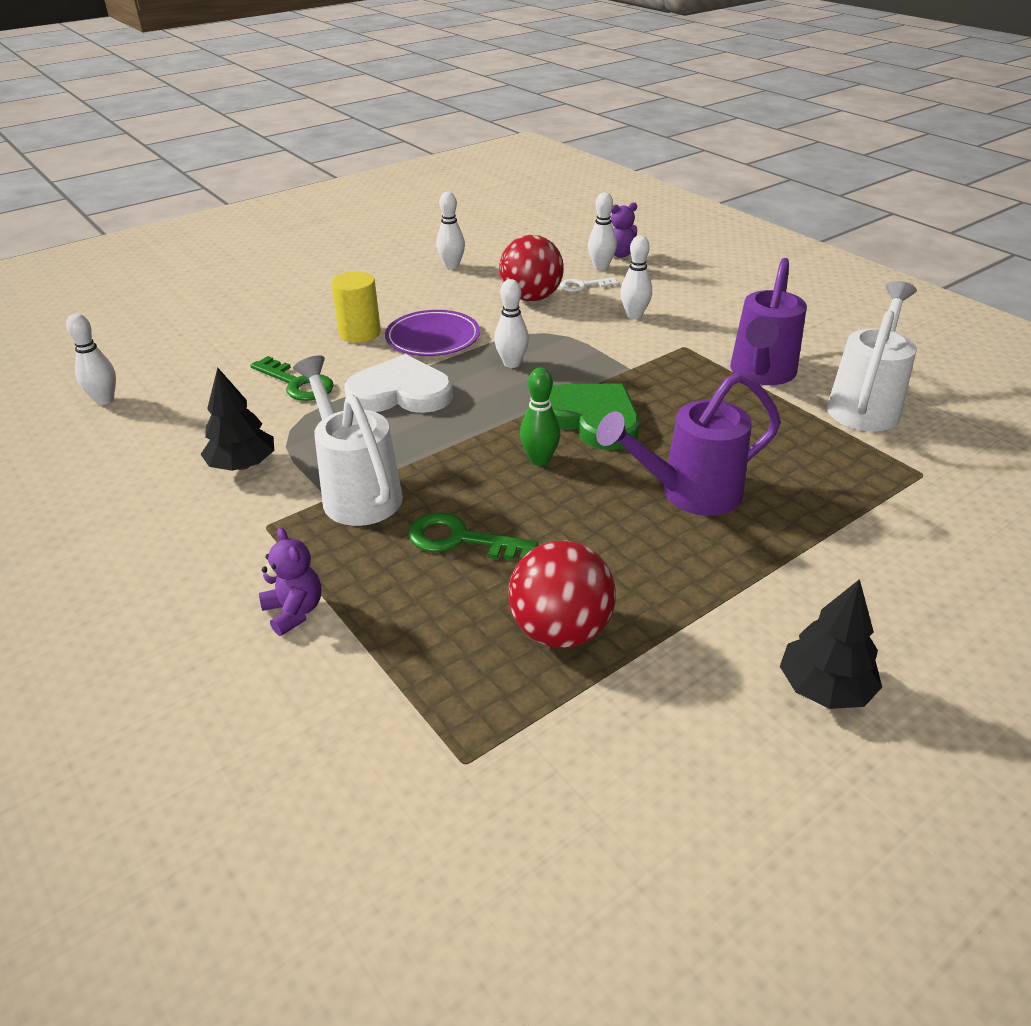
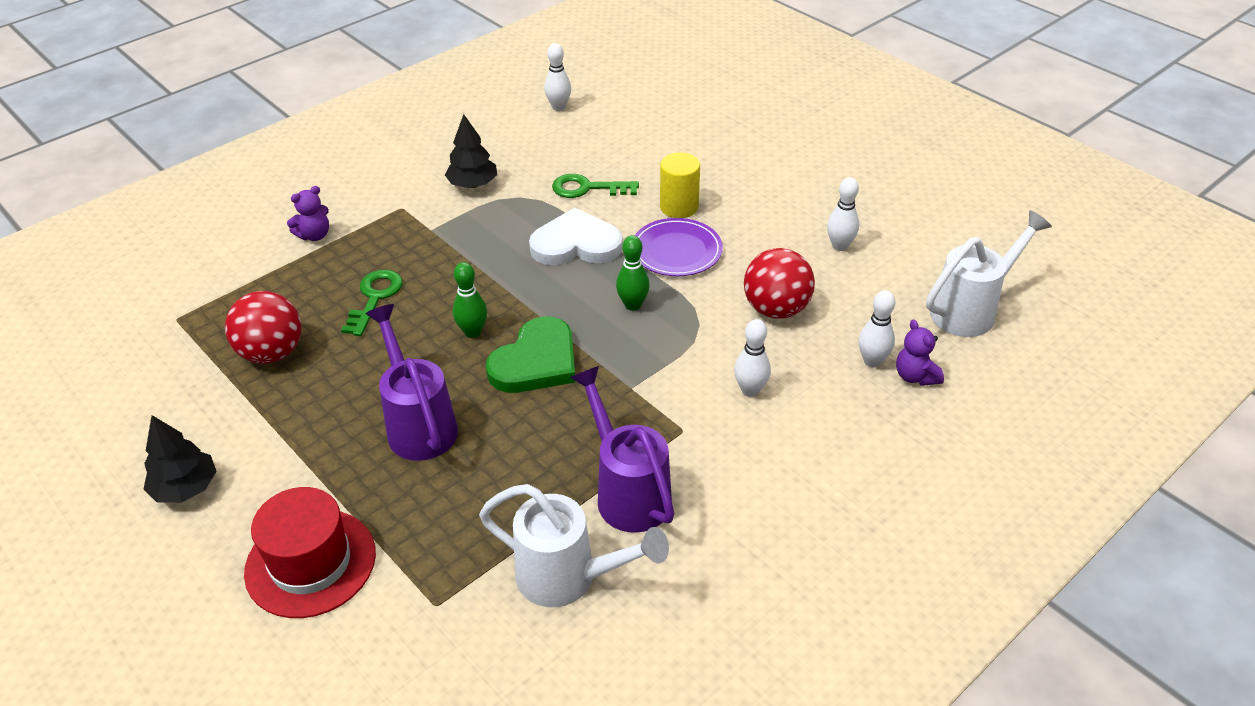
camera: 85 degrees right, 5 degrees up
(297, 384) = (587, 188): green key -> green key turned 60 degrees clockwise
(356, 491) = (437, 241): white watering can -> white watering can (971, 310)
(400, 393) = (576, 244): white heart -> white heart turned 90 degrees counterclockwise
(512, 363) = (633, 305): white bowling pin -> green bowling pin
(583, 286) = (816, 348): white key -> none
(760, 374) = (627, 491): purple watering can -> purple watering can turned 45 degrees clockwise
(904, 560) = (310, 562): none -> red hat

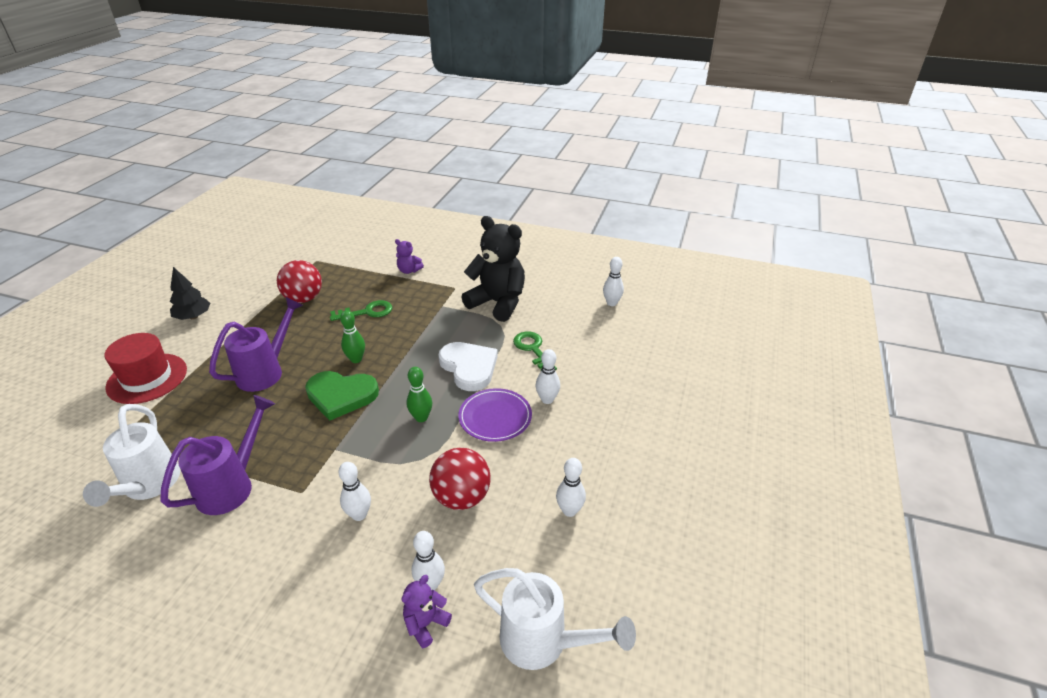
camera: 60 degrees right, 5 degrees down
(473, 184) = (498, 303): black tree -> black teddy bear
(679, 207) = (547, 399): yellow cylinder -> white bowling pin

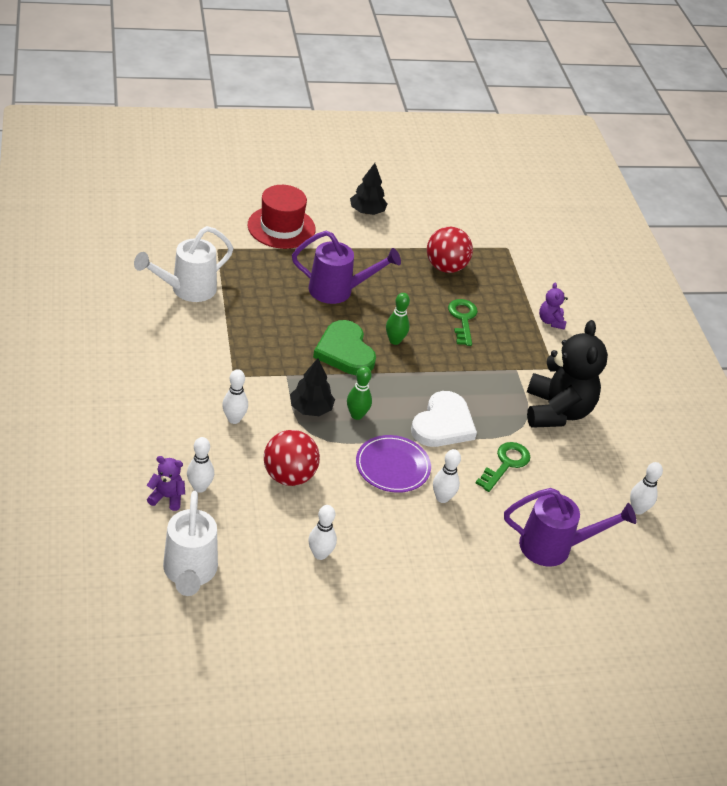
camera: 55 degrees right, 5 degrees up
(232, 485) = (215, 334): purple watering can -> purple watering can (555, 547)
(367, 312) = (462, 319): green key -> green key turned 135 degrees counterclockwise
(390, 447) = (311, 408): none -> black tree

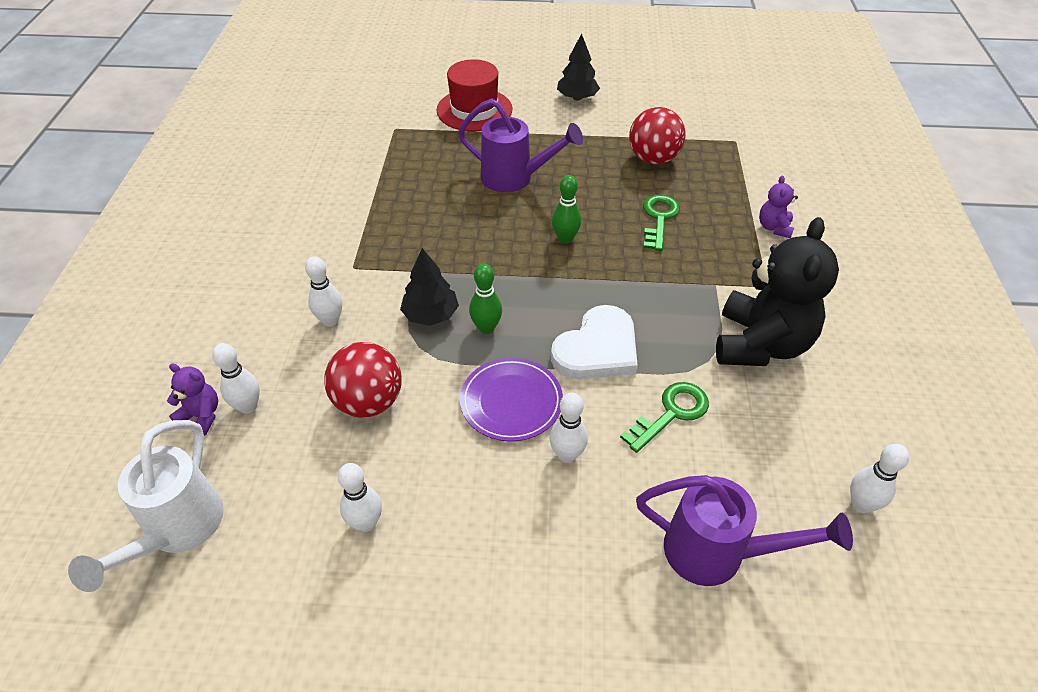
camera: 20 degrees right, 5 degrees up
(186, 290) = (341, 169): white watering can -> none
(345, 351) = (499, 248): green heart -> none

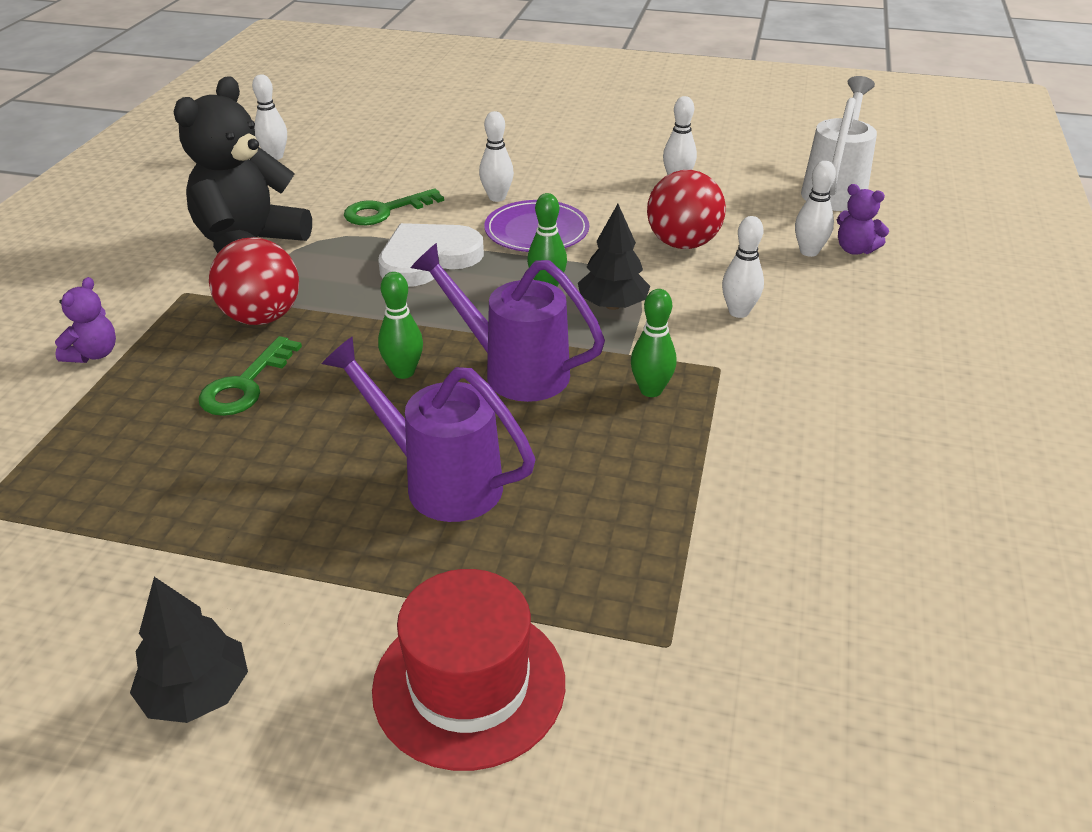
camera: 170 degrees left, 10 degrees down
(401, 245) = (651, 390): none -> green bowling pin
(653, 159) = (164, 491): red ball -> red ball (262, 317)
(718, 553) = (406, 148): purple watering can -> purple watering can (513, 370)

